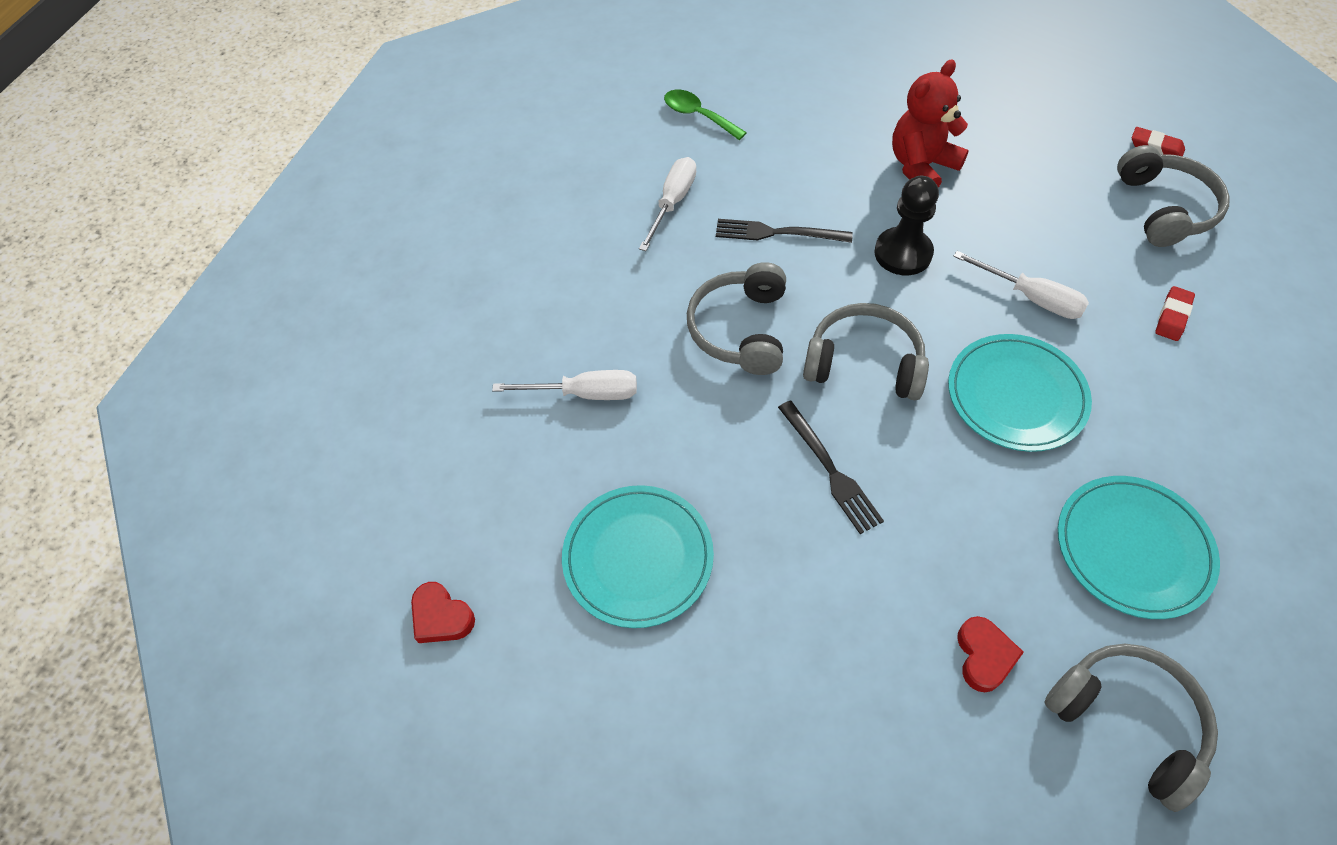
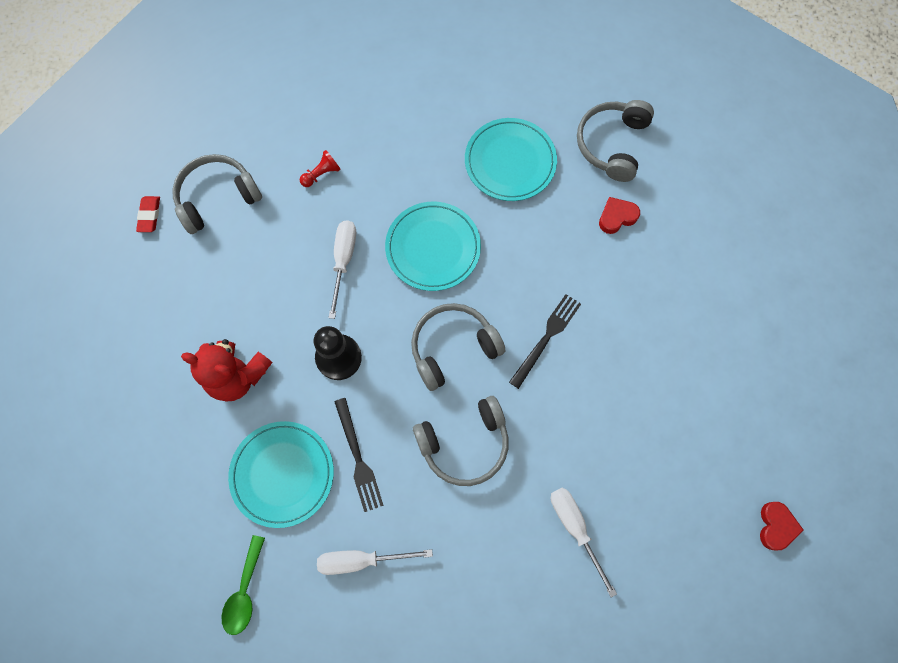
camera: 120 degrees left, 15 degrees up
(638, 558) = (669, 426): turquoise plate -> turquoise plate (282, 474)
(864, 363) = (453, 348): grey headphones -> grey headphones turned 75 degrees clockwise
(1172, 316) = (321, 174): red eraser -> red pawn

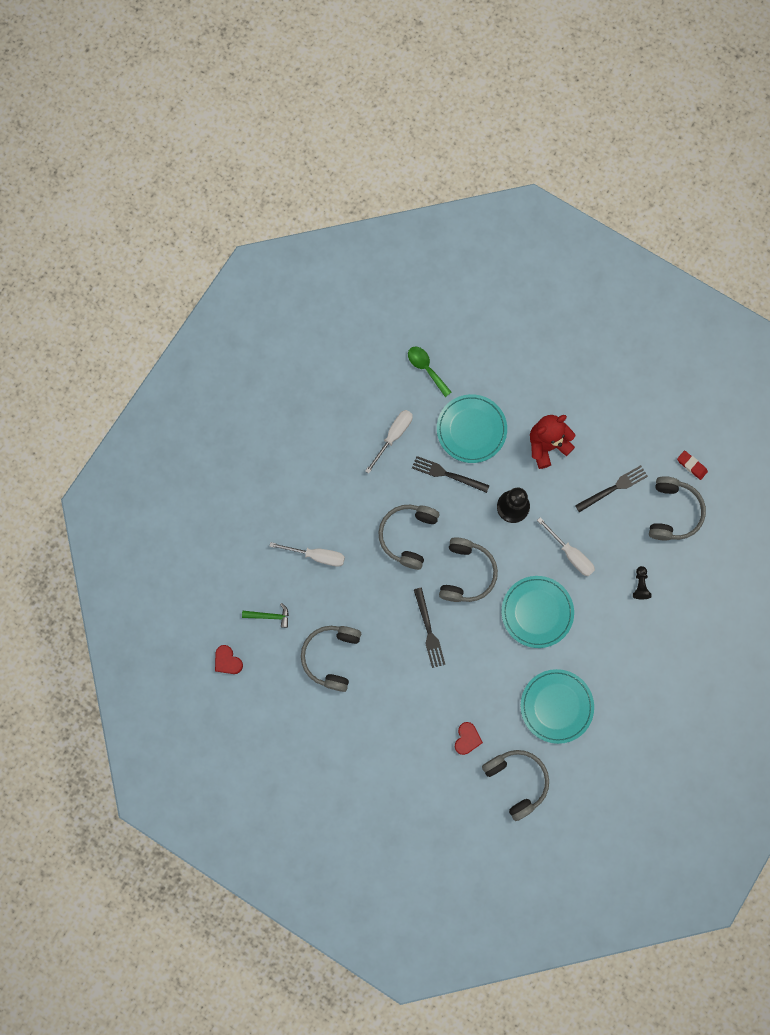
camera: 130 degrees right, 5 degrees up
(235, 272) = (613, 488): none -> black fork
(321, 174) = (640, 585): red pawn -> black pawn
(664, 415) = (331, 657): none -> grey headphones
(686, 523) = (269, 616): none -> green hammer

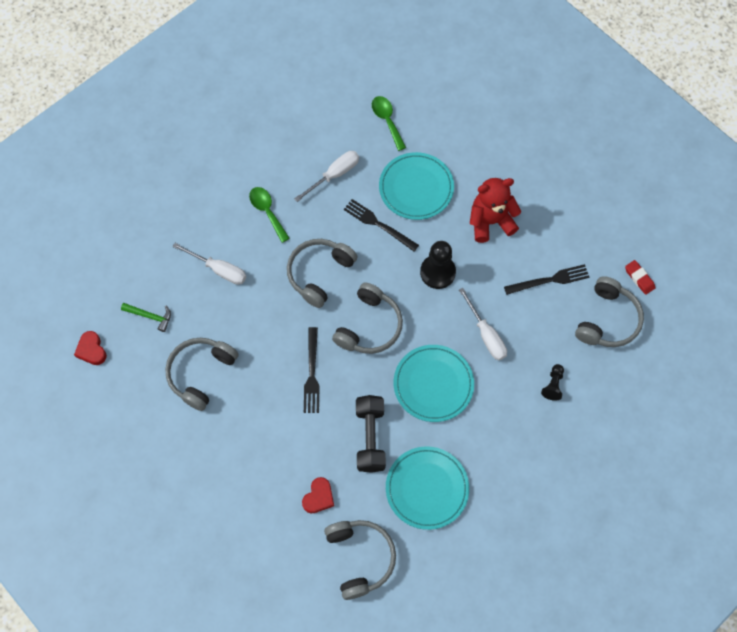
camera: 15 degrees right, 10 degrees down
(343, 488) = (267, 211): none -> green spoon
(496, 674) = (370, 437): none -> black dumbbell

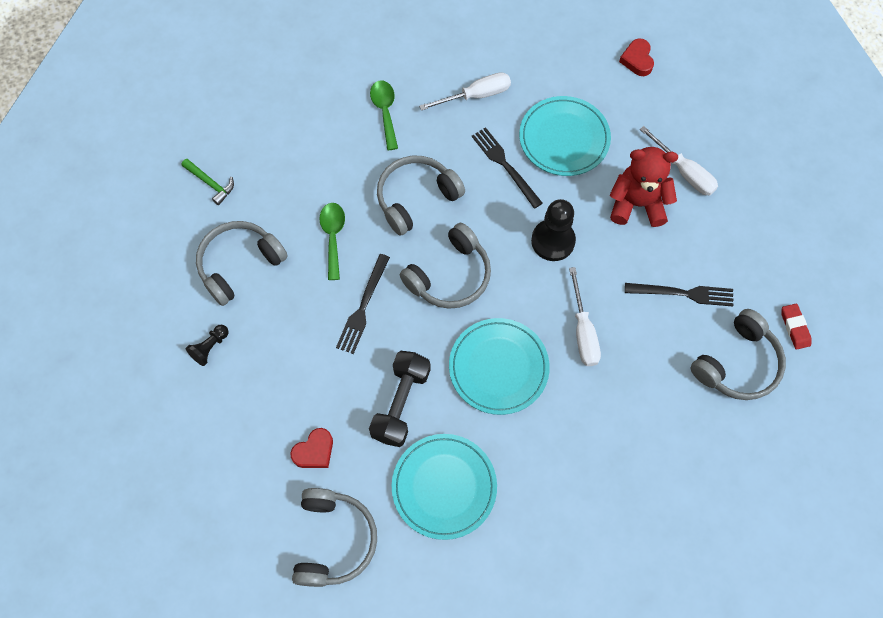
camera: 20 degrees right, 0 degrees up
(91, 350) = (133, 199): red heart -> red heart (637, 60)
(219, 270) = (306, 157): white screwdriver -> white screwdriver (684, 172)
(387, 120) = (559, 55): green spoon -> green spoon (333, 237)
(553, 385) = (642, 418): black pawn -> black pawn (210, 347)

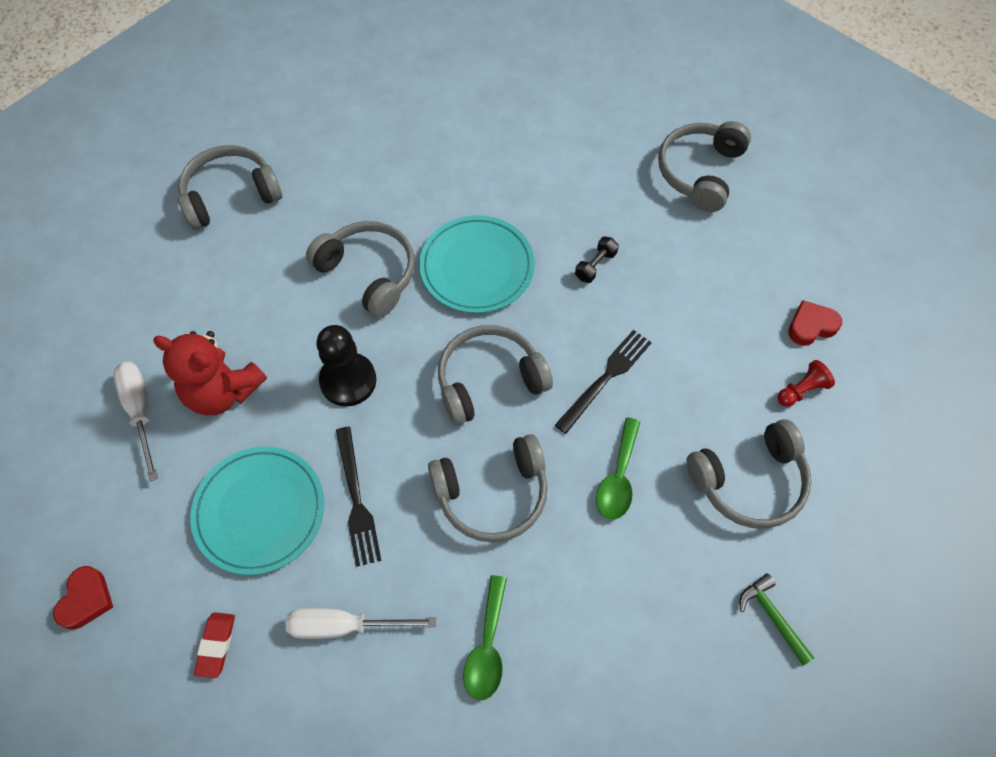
camera: 160 degrees left, 5 degrees down
(210, 347) = (801, 390): black pawn -> red pawn
(314, 451) = (701, 250): red heart -> red heart (811, 326)
(401, 403) = (595, 265): black dumbbell -> black dumbbell, size x0.49
(444, 487) = (578, 182): turquoise plate -> none
(583, 331) = (368, 273): white screwdriver -> grey headphones
(683, 293) = (238, 276): black fork -> none
(794, 327) = (149, 208): red eraser -> red eraser (216, 645)

